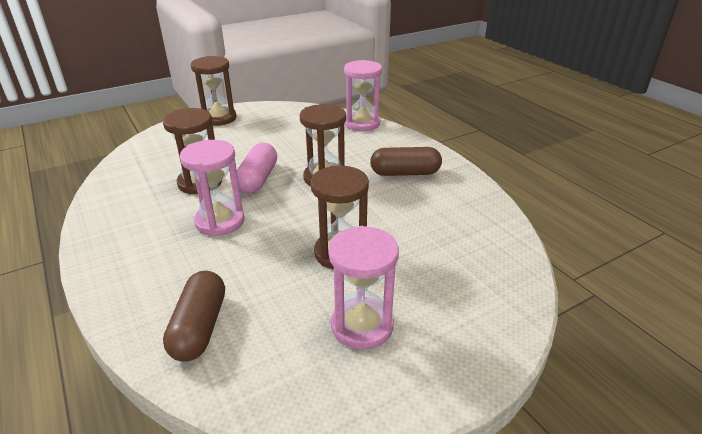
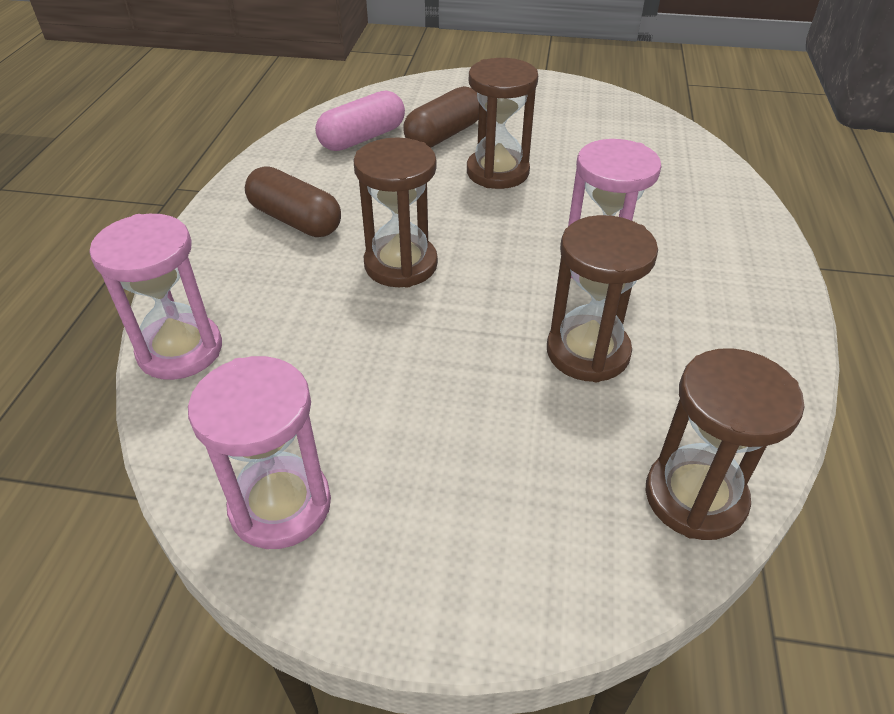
camera: 140 degrees left, 10 degrees up
(199, 327) = (679, 172): brown capsule -> brown capsule (444, 135)
(218, 118) = (414, 571): brown hourglass -> brown hourglass (695, 497)
(258, 179) = (493, 312): pink capsule -> pink capsule (362, 138)
(362, 325) = (543, 122): pink hourglass -> pink hourglass (280, 505)

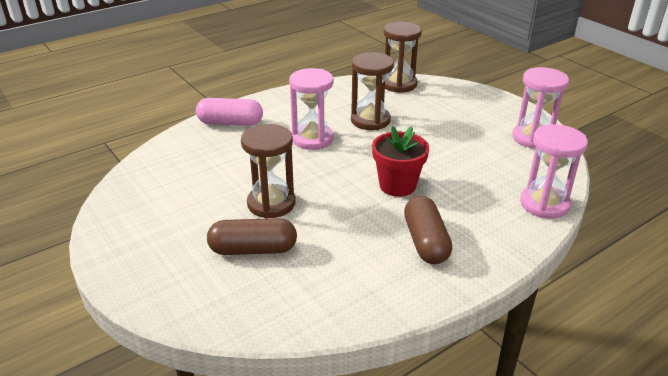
camera: 135 degrees left, 10 degrees down
(362, 138) = (307, 283): pink capsule -> pink capsule (230, 123)
(401, 264) = (397, 185): brown hourglass -> red flower pot

